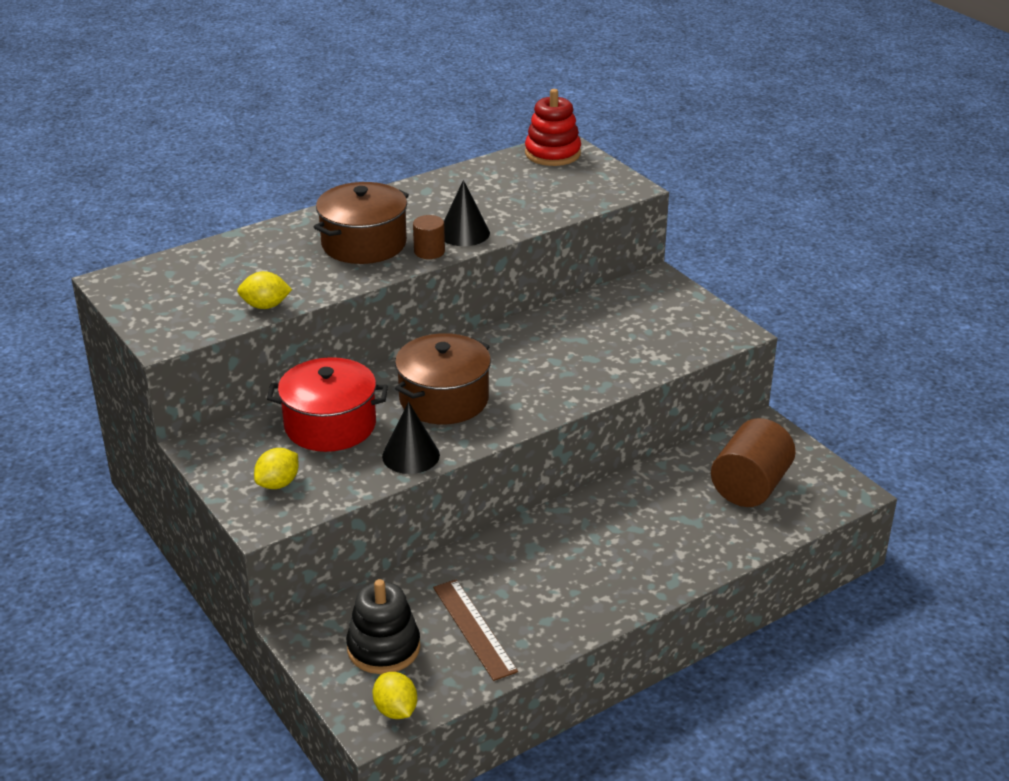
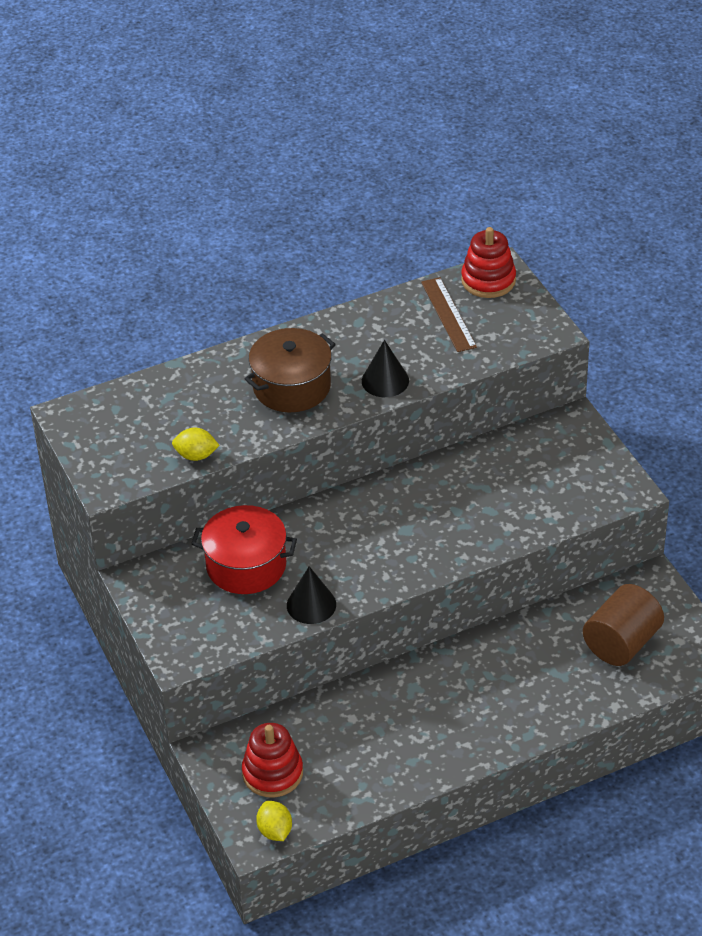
camera: 10 degrees right, 10 degrees up
(278, 483) = (195, 623): yellow lemon -> none
(383, 648) = (272, 773): black stacking toy -> red stacking toy
(429, 251) = (349, 401): brown cylinder -> none
(444, 399) = (349, 546): brown pot -> none
(474, 628) = (350, 762): brown ruler -> brown ruler (448, 314)

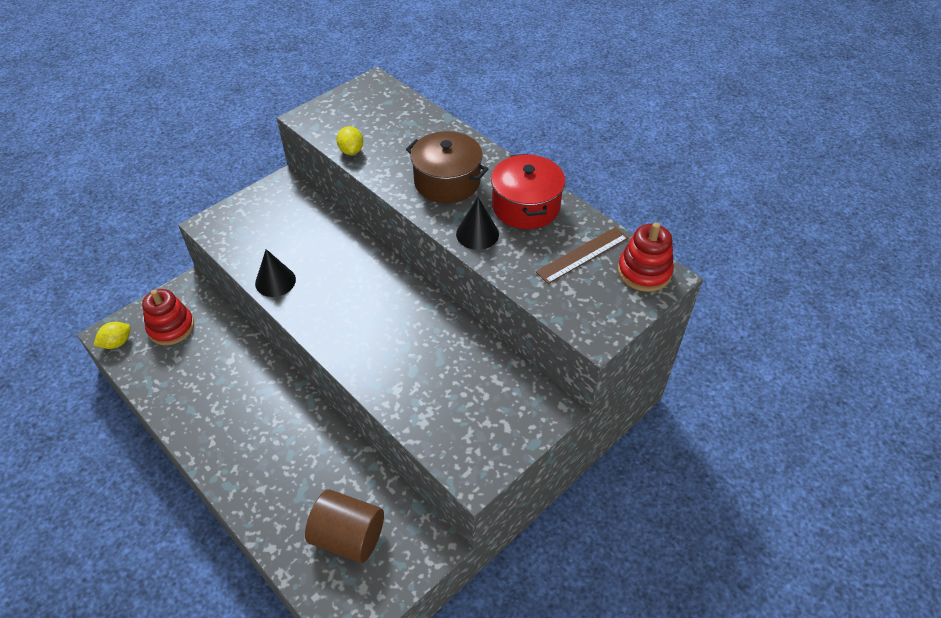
camera: 70 degrees right, 5 degrees up
(246, 565) = (308, 235): red pot -> red pot (525, 206)

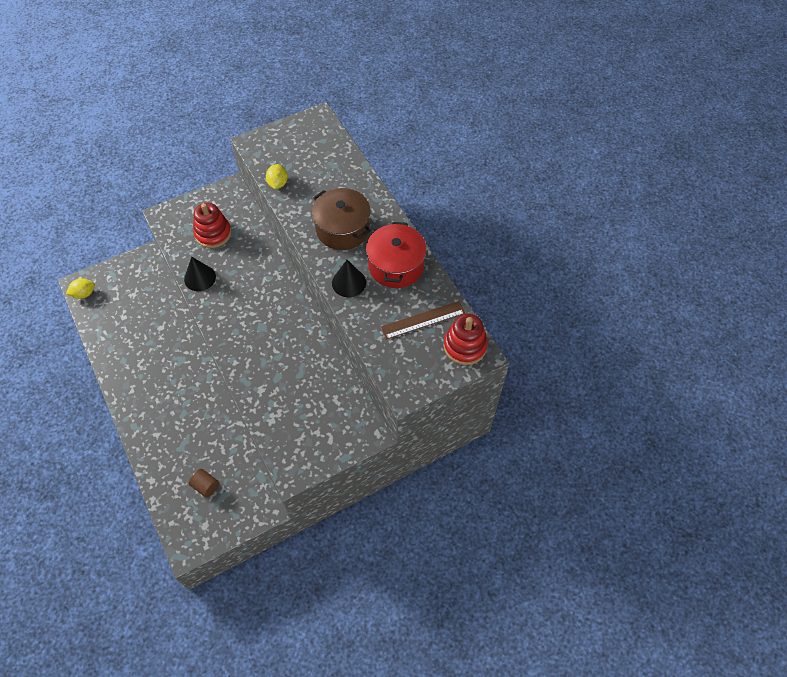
camera: 15 degrees right, 10 degrees up
(171, 327) = (125, 290): red stacking toy -> red stacking toy (213, 233)
(348, 537) = (206, 486): brown cylinder -> brown cylinder, size x0.50

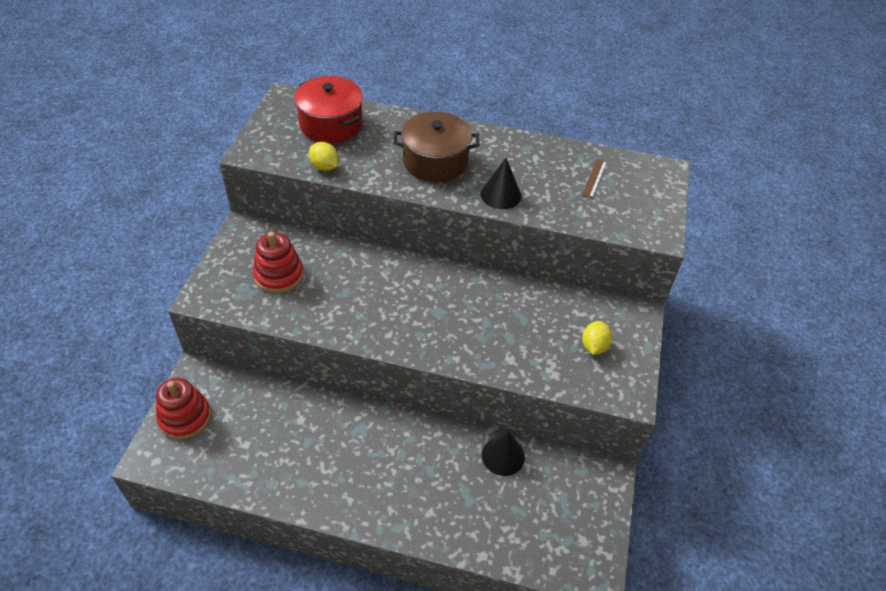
camera: 50 degrees left, 10 degrees down
(84, 294) = (167, 462): yellow lemon -> yellow lemon (594, 346)
(200, 278) = (320, 320): black cone -> black cone (503, 456)
(206, 486) = (537, 508): brown cylinder -> none
(396, 265) = (517, 157): red pot -> red pot (331, 124)
(423, 320) = (594, 178): brown ruler -> brown ruler, size x0.61
(465, 346) = (648, 172): red stacking toy -> red stacking toy (185, 417)

